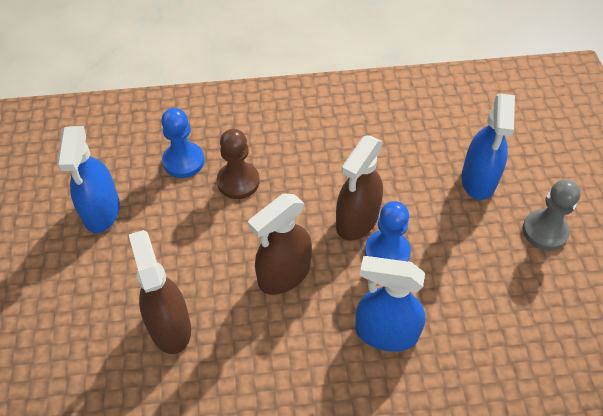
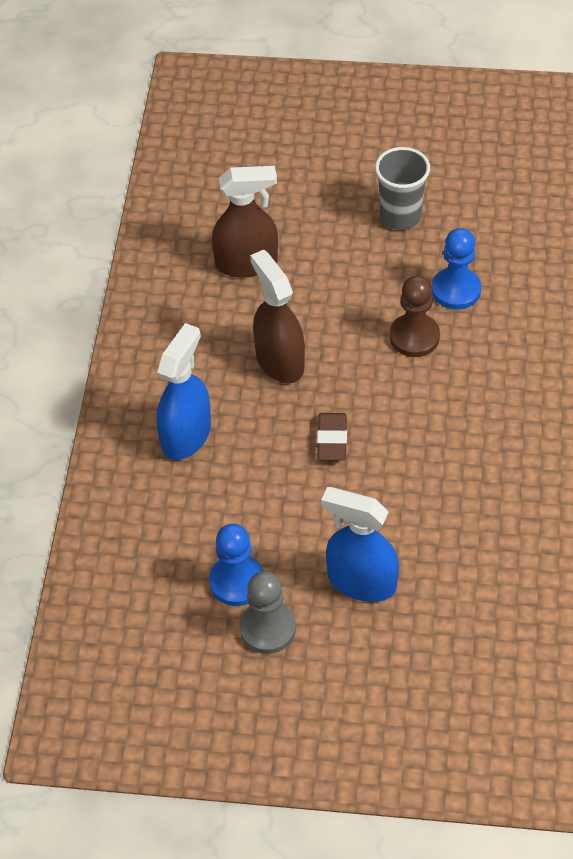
camera: 105 degrees right, 0 degrees up
(101, 211) = (400, 216): blue spray bottle -> grey cup
(357, 220) = (332, 439): brown spray bottle -> brown eraser
(387, 252) = (282, 459): blue pawn -> blue pawn (237, 581)

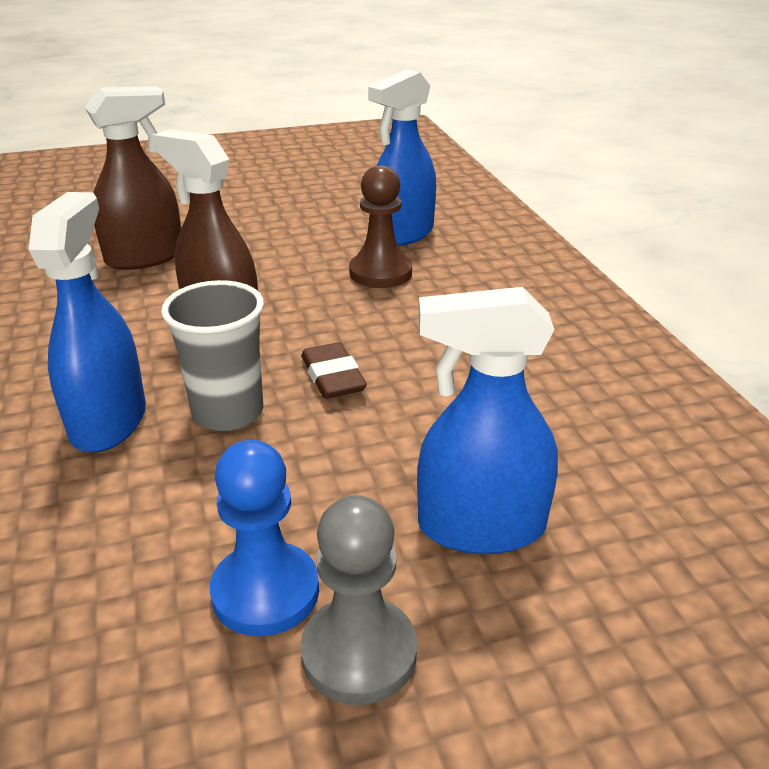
camera: 25 degrees left, 20 degrees down
(400, 216) = (308, 201): grey cup -> grey cup (228, 412)
(456, 290) = (402, 234): blue pawn -> blue spray bottle

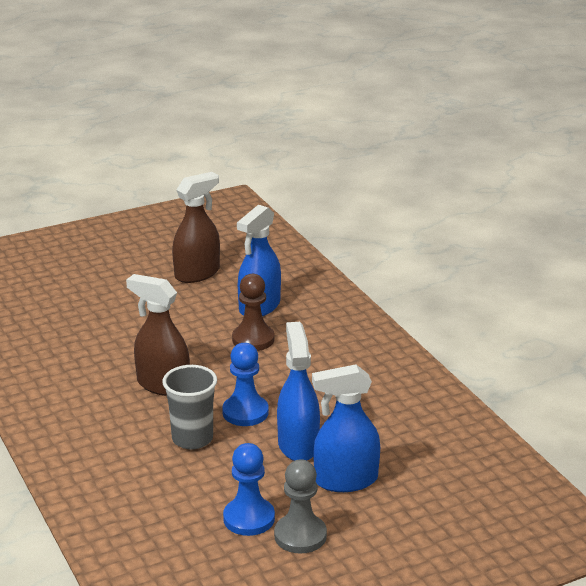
camera: 10 degrees left, 5 degrees down
(109, 421) = (126, 451): blue spray bottle -> blue spray bottle (298, 445)
(145, 257) = (86, 342): brown spray bottle -> brown spray bottle (197, 273)
(333, 377) = (245, 412): brown eraser -> blue pawn

